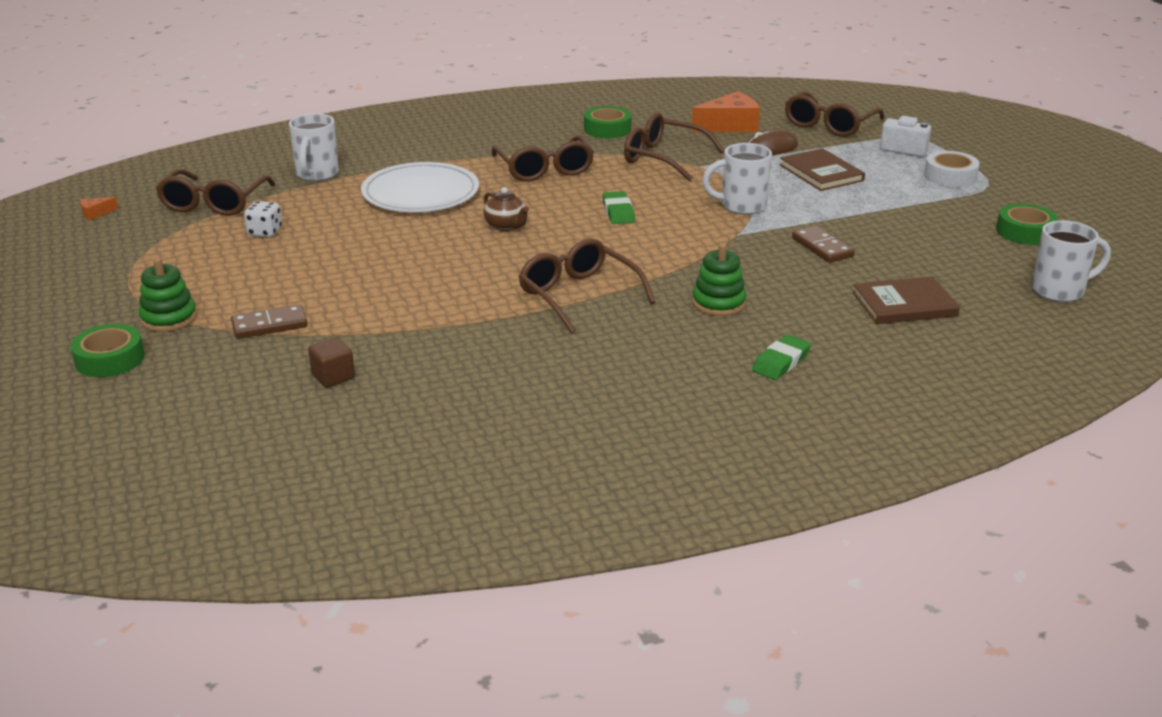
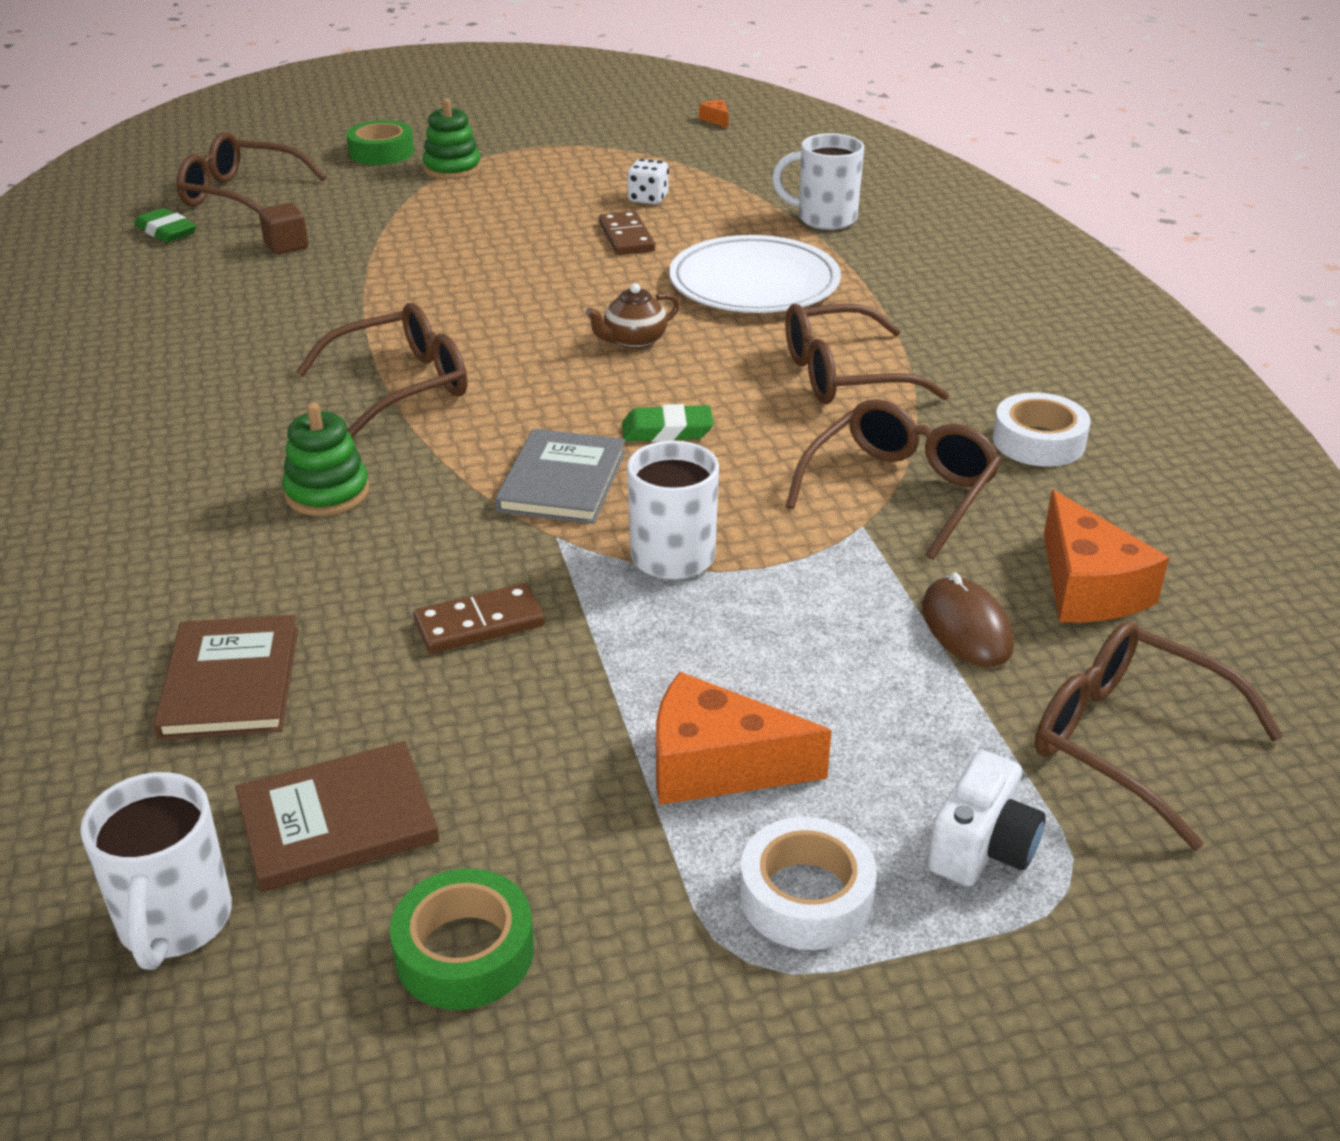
camera: 95 degrees right, 5 degrees up
(214, 203) = (737, 170): brown glasses -> brown glasses (241, 195)
(269, 325) = (414, 212): brown domino -> brown domino (626, 237)
(607, 129) = (1038, 441): green tape -> white tape
(682, 236) = (562, 481): none -> grey book
(781, 362) = (132, 527): green eraser -> green eraser (166, 231)
(821, 173) = (827, 679): brown book -> brown book (337, 821)
(890, 192) = (716, 766): none -> orange cheese

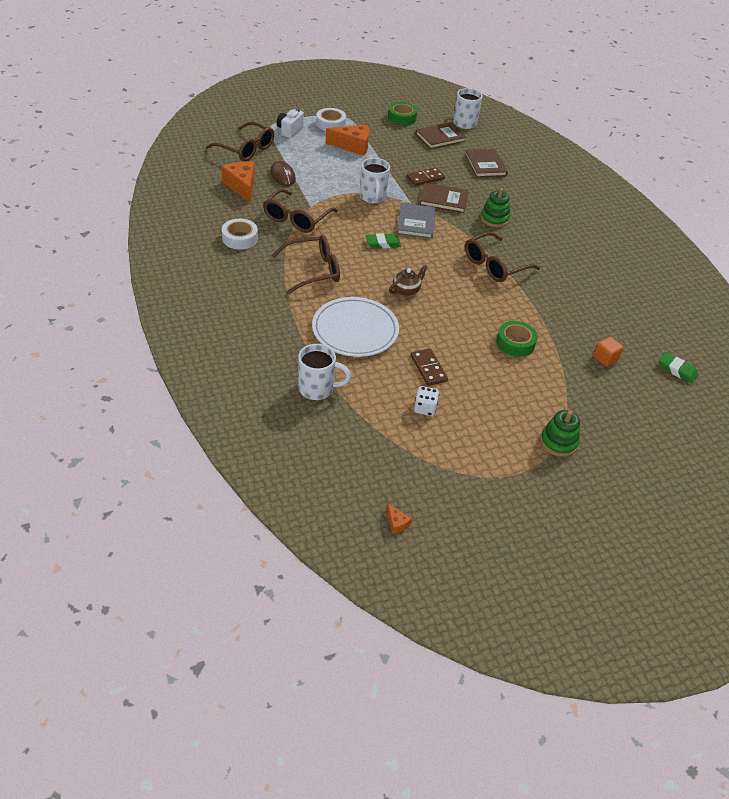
camera: 170 degrees right, 10 degrees up
(241, 195) = (665, 407): brown glasses -> none
(286, 245) = (605, 358): brown cube -> orange cube
(381, 152) = (615, 463): green tape -> green tape (515, 343)
(451, 548) = (443, 200): none -> brown book

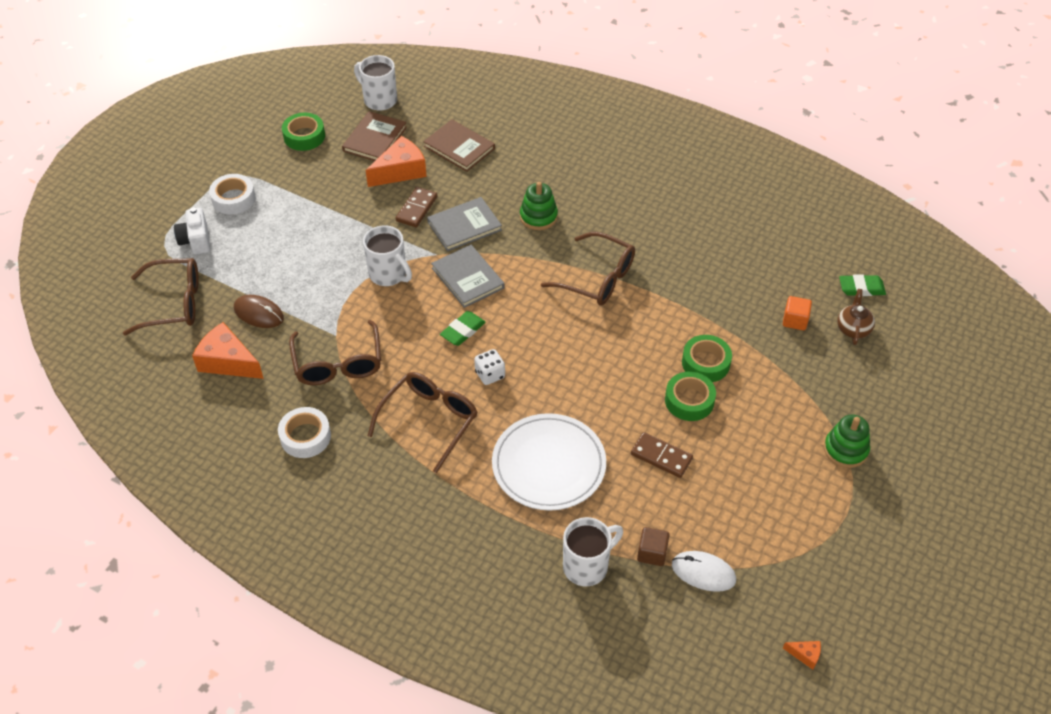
camera: 35 degrees left, 5 degrees up
(353, 146) = (292, 215): orange cheese -> orange cheese (400, 171)
(363, 409) = (652, 553): none -> brown cube
(383, 439) = (703, 572): none -> white mouse
(406, 290) = (546, 375): brown teapot -> brown teapot (853, 328)
(425, 408) = (703, 506): white dice -> white dice (490, 374)
(443, 200) = (464, 226): brown book -> grey book
(481, 354) = (689, 400): none -> green tape
(495, 265) = (596, 278): brown glasses -> brown glasses turned 75 degrees counterclockwise

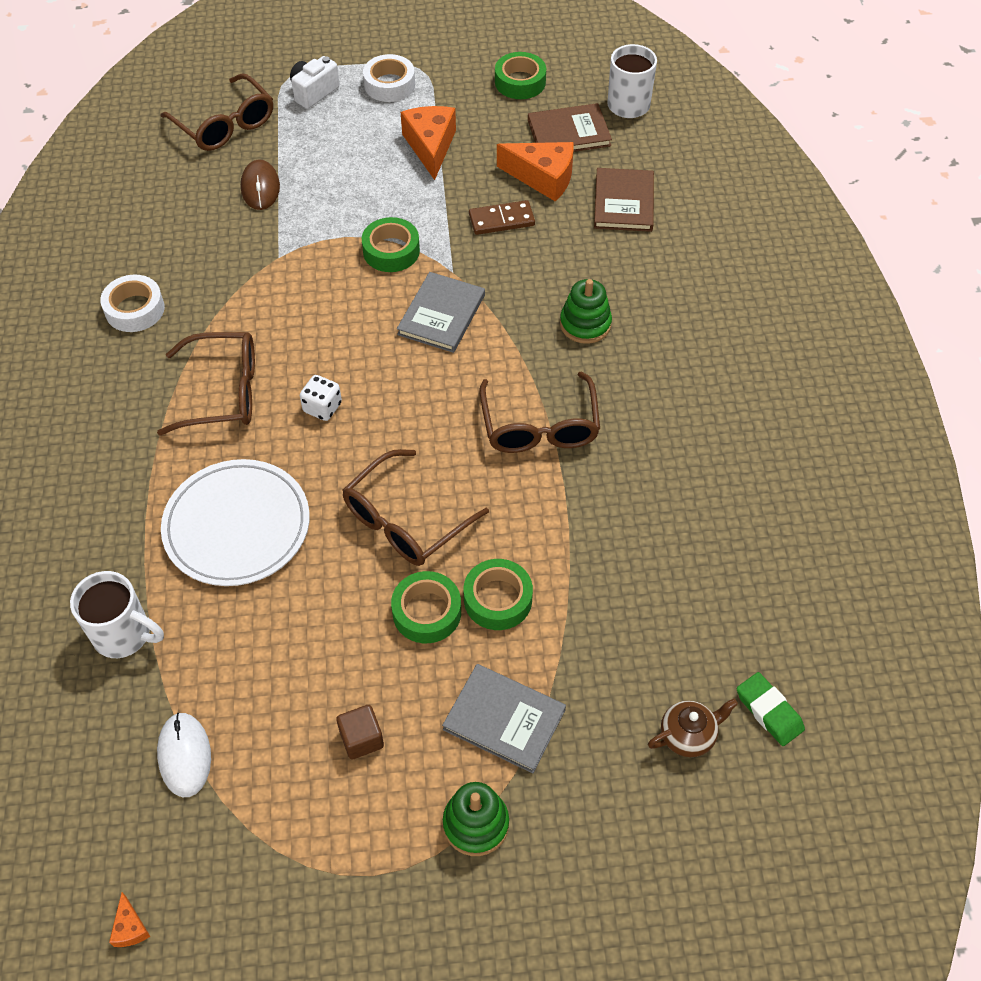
camera: 55 degrees right, 5 degrees up
(228, 362) = (184, 202): orange cheese -> orange cheese (430, 146)
(338, 363) = (244, 280): brown glasses -> brown glasses (406, 520)
(389, 275) = (391, 251): white mug -> green tape
(463, 331) = (364, 352): green eraser -> none
(464, 226) = (513, 271): grey book -> grey book (504, 719)
(652, 553) = (180, 688): brown cube -> brown cube (361, 739)
(661, 456) = (323, 627): brown domino -> none
(795, 320) = (645, 661): orange cube -> none

